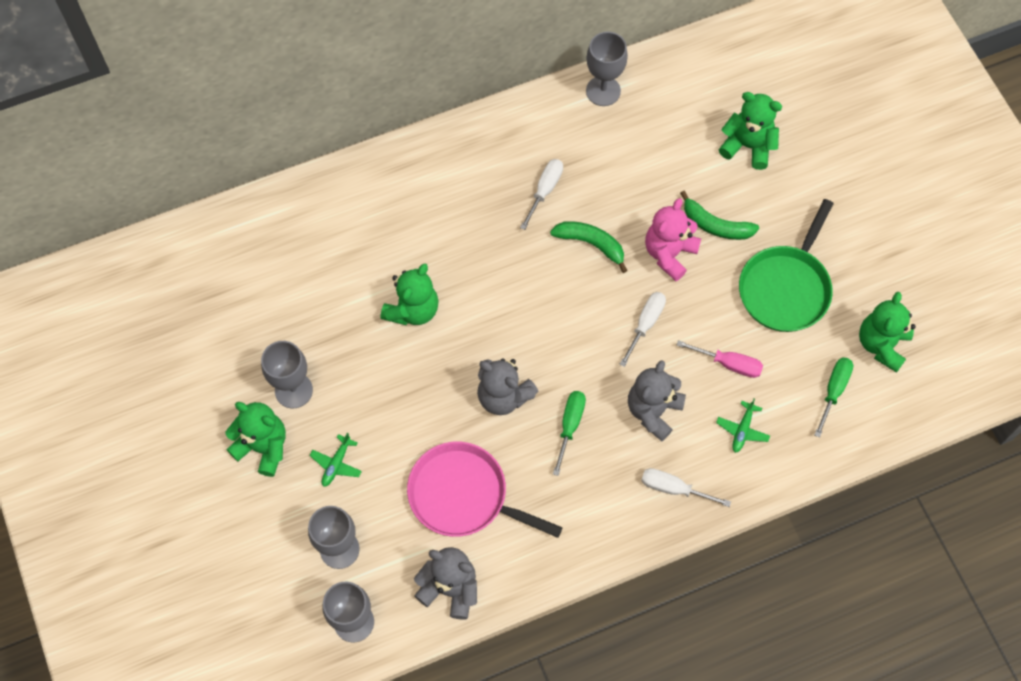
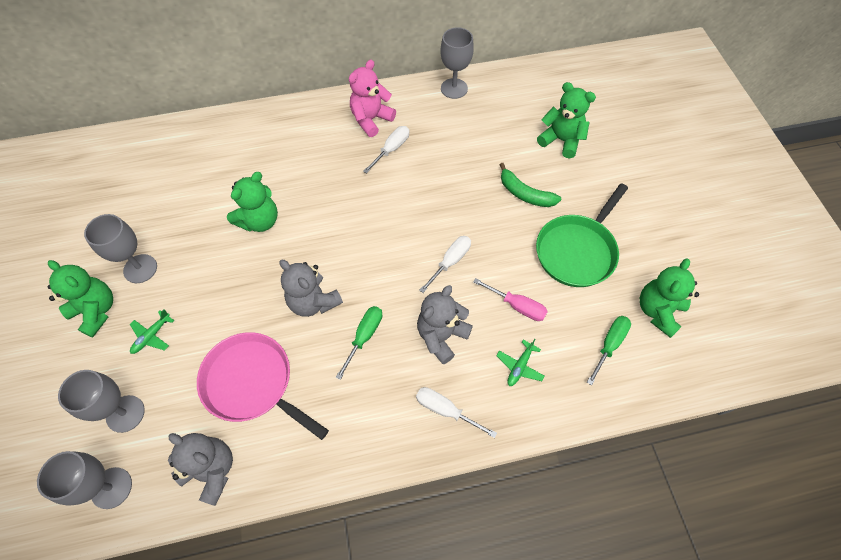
camera: 10 degrees right, 5 degrees down
(591, 244) = (419, 193): green banana -> none
(669, 253) = (482, 209): pink teddy bear -> pink teddy bear (371, 119)

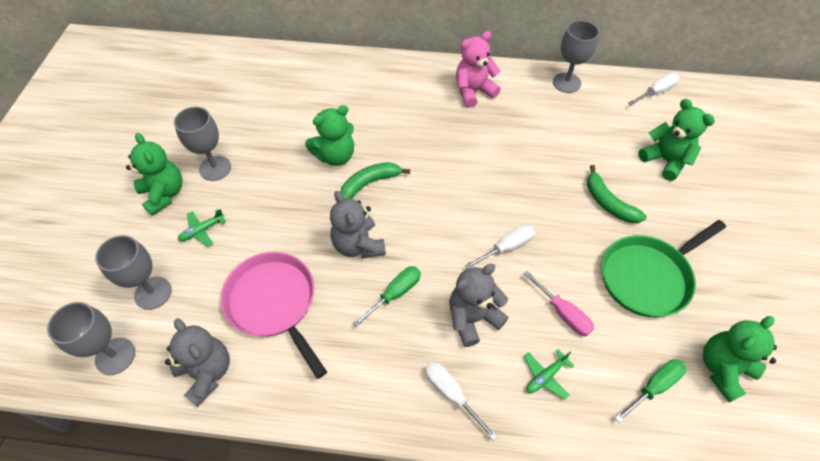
camera: 20 degrees right, 5 degrees down
(303, 238) = (370, 183): none -> green banana
(391, 149) = (484, 124): white screwdriver -> white screwdriver (656, 92)

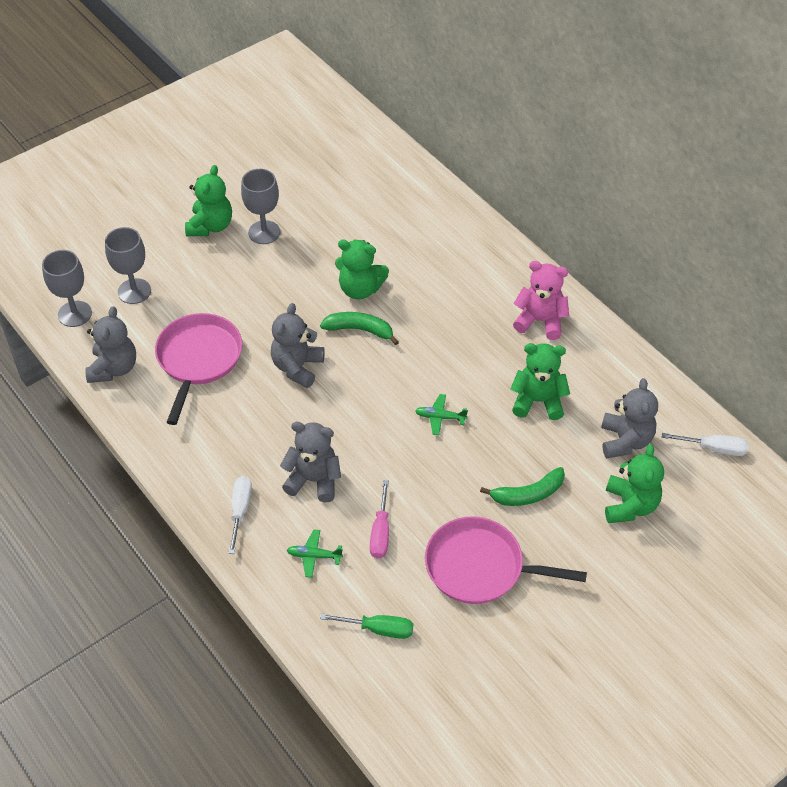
camera: 45 degrees right, 5 degrees down
(202, 230) = (207, 273): green plane -> green plane (440, 417)
(395, 294) = (281, 420): green screwdriver -> none
(506, 247) = (401, 457): white screwdriver -> none
(566, 83) = (638, 376): grey goblet -> none
(608, 203) = (528, 494): green banana -> green banana turned 120 degrees counterclockwise
(611, 124) = (625, 441): none -> grey teddy bear
(648, 277) = (480, 567): green pan -> pink pan
(723, 369) = (445, 666): green teddy bear -> green teddy bear (538, 401)

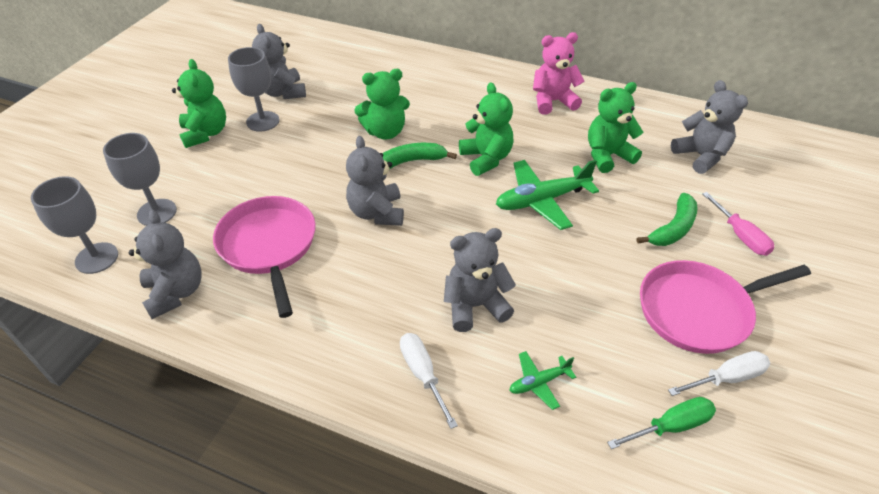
camera: 30 degrees left, 5 degrees down
(301, 206) = (283, 92): none -> grey teddy bear
(380, 532) = (581, 324): pink screwdriver -> pink screwdriver (740, 235)
(440, 417) = (542, 200): green plane -> green plane, size x1.94
(629, 506) = (756, 201): green teddy bear -> green teddy bear (486, 159)
(713, 448) = (764, 135): white screwdriver -> white screwdriver (726, 378)

